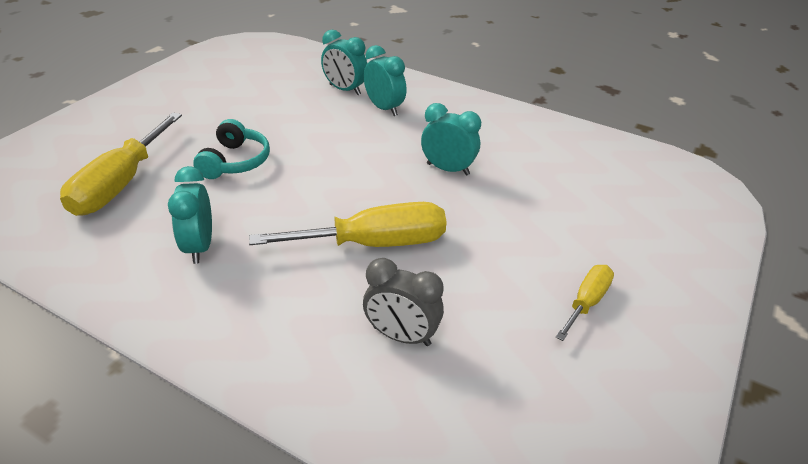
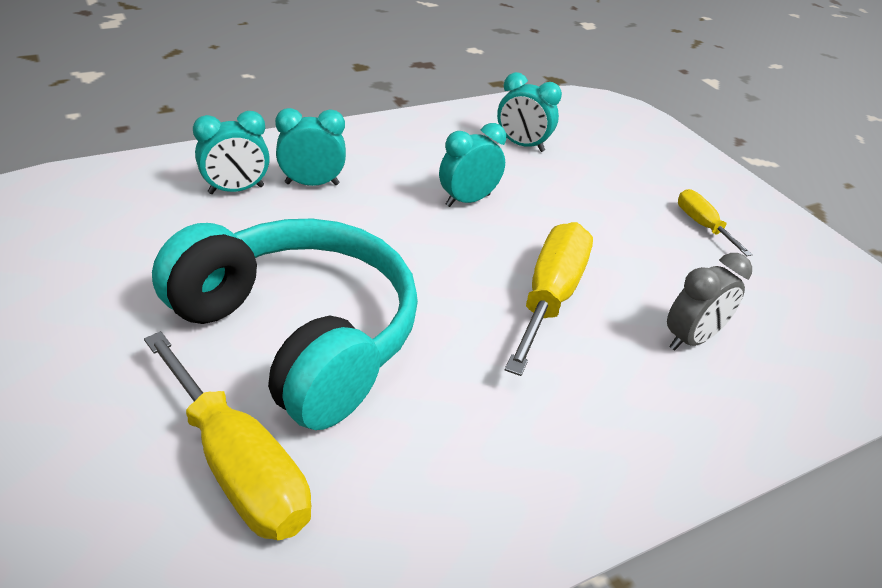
camera: 60 degrees left, 0 degrees up
(199, 247) = (455, 430): turquoise clock -> turquoise clock (522, 145)
(235, 161) = (299, 335): turquoise headphones -> turquoise headphones, size x2.20

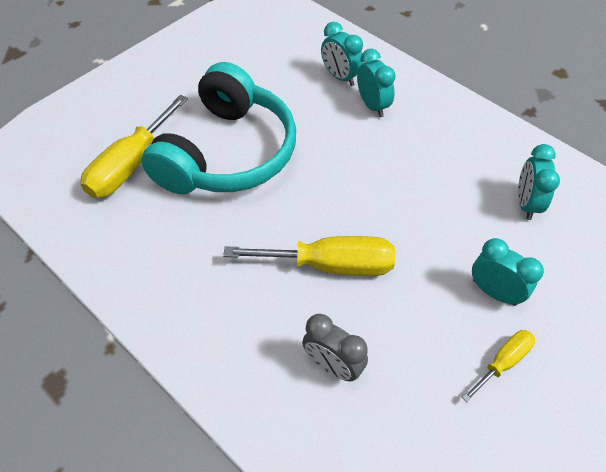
camera: 75 degrees right, 15 degrees up
(468, 200) = (415, 190): turquoise clock -> turquoise clock (494, 292)

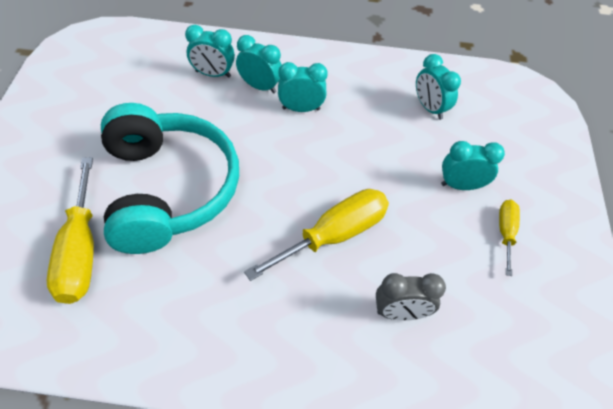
camera: 40 degrees left, 0 degrees up
(393, 142) = (301, 109): none -> turquoise clock

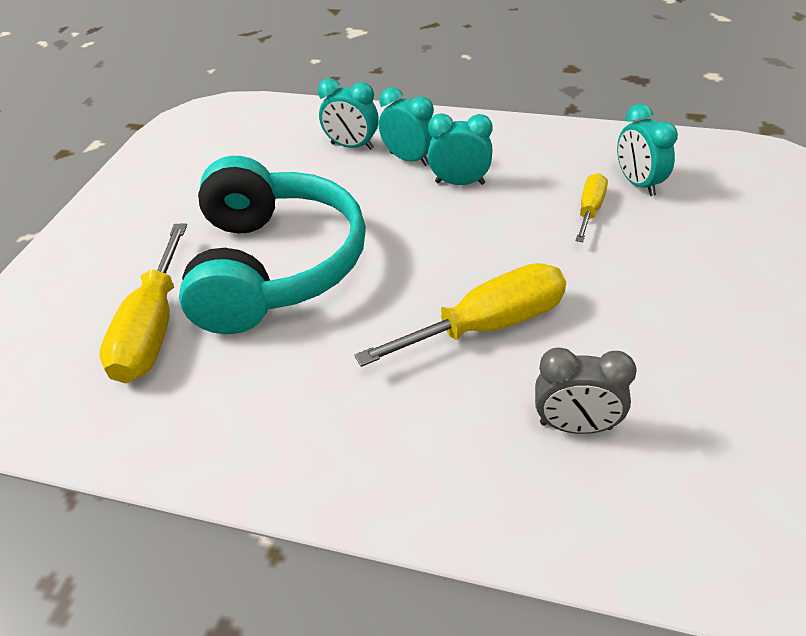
camera: 15 degrees right, 10 degrees down
(461, 185) = (678, 273): turquoise clock -> none
(505, 233) = (744, 333): yellow screwdriver -> yellow screwdriver (590, 210)

